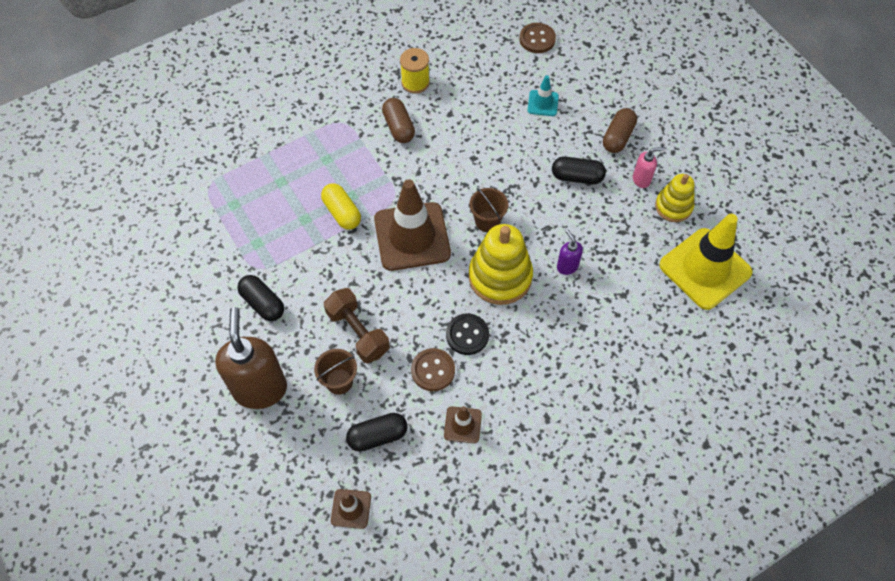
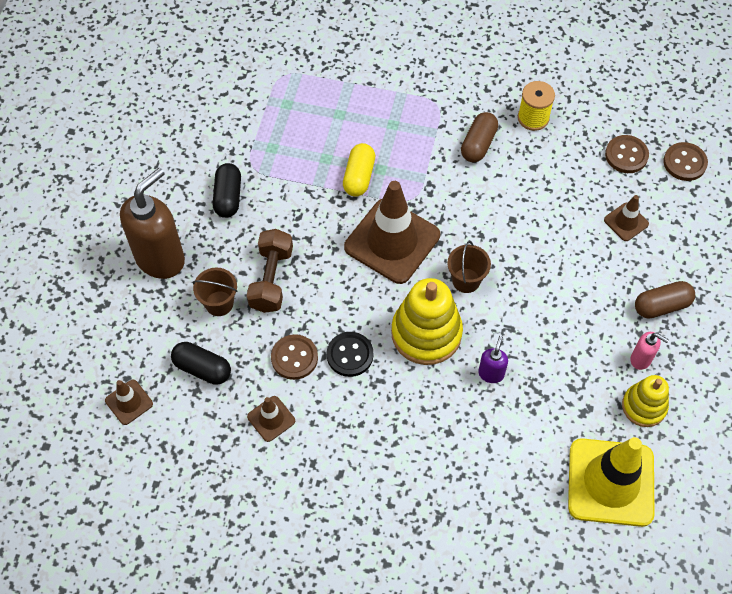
camera: 45 degrees right, 0 degrees up
(498, 61) = (626, 155): none -> brown button
(543, 103) = (626, 222): turquoise traffic cone -> brown traffic cone
(577, 177) = (584, 308): black capsule -> none

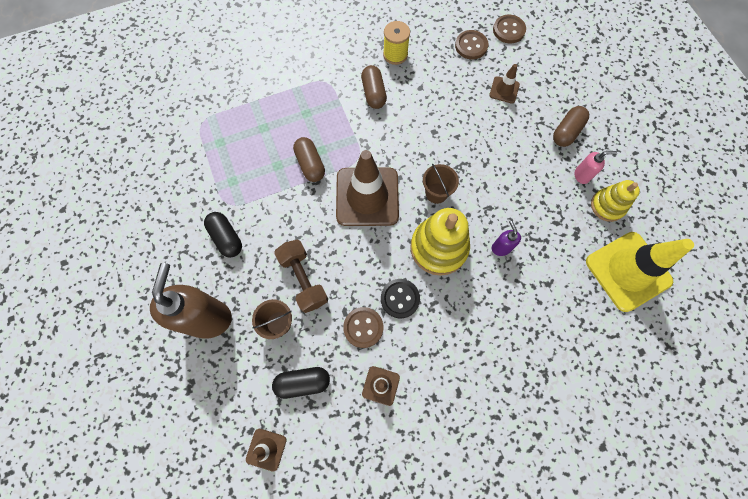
camera: 35 degrees left, 10 degrees up
(359, 177) = (310, 164): yellow capsule -> brown capsule

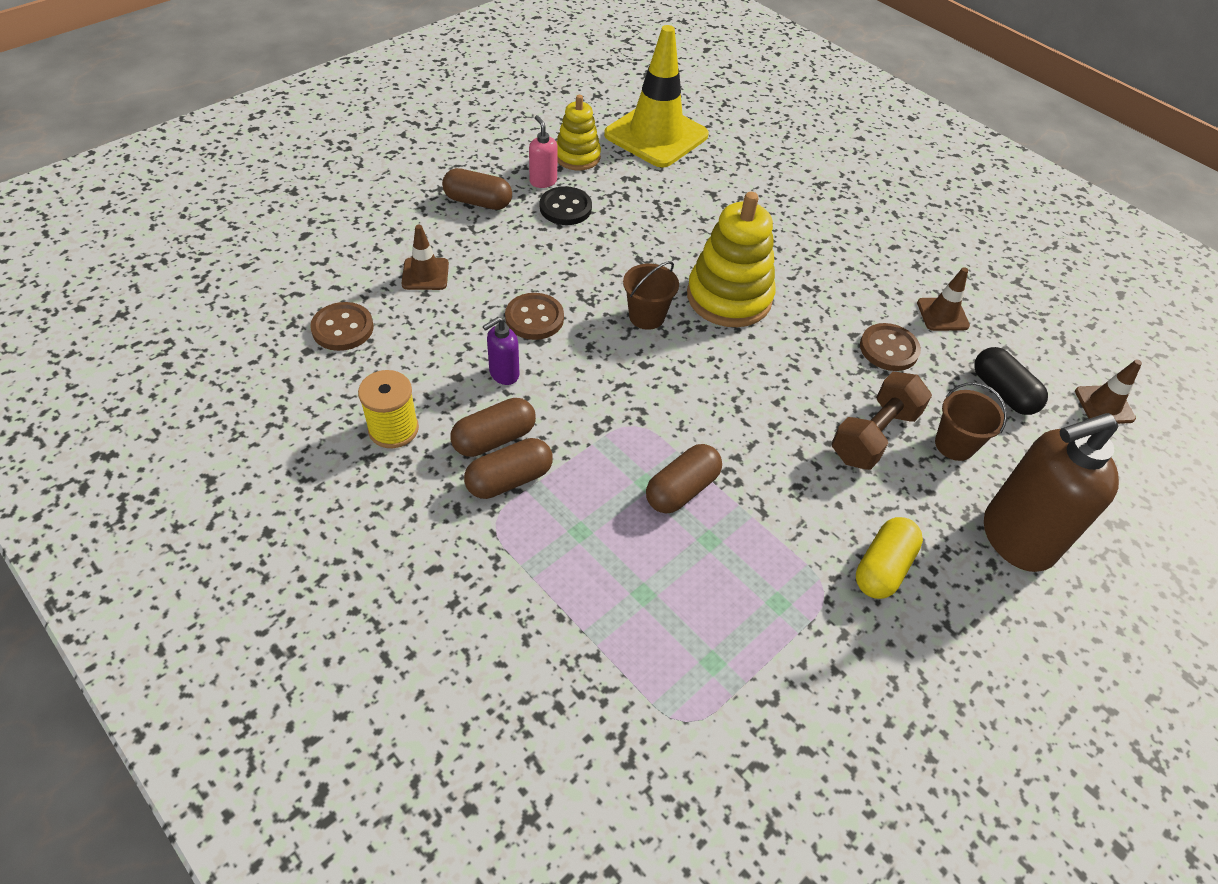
camera: 115 degrees left, 20 degrees down
(226, 238) = (883, 567): black capsule -> yellow capsule
(347, 93) = (509, 479): none -> brown capsule
(367, 197) = (697, 395): brown traffic cone -> none
(400, 298) = (825, 321): black button -> black button (565, 208)
(501, 248) = (691, 239): purple soap dispenser -> purple soap dispenser (503, 374)
(508, 30) = (294, 287): brown button -> brown button (534, 318)

